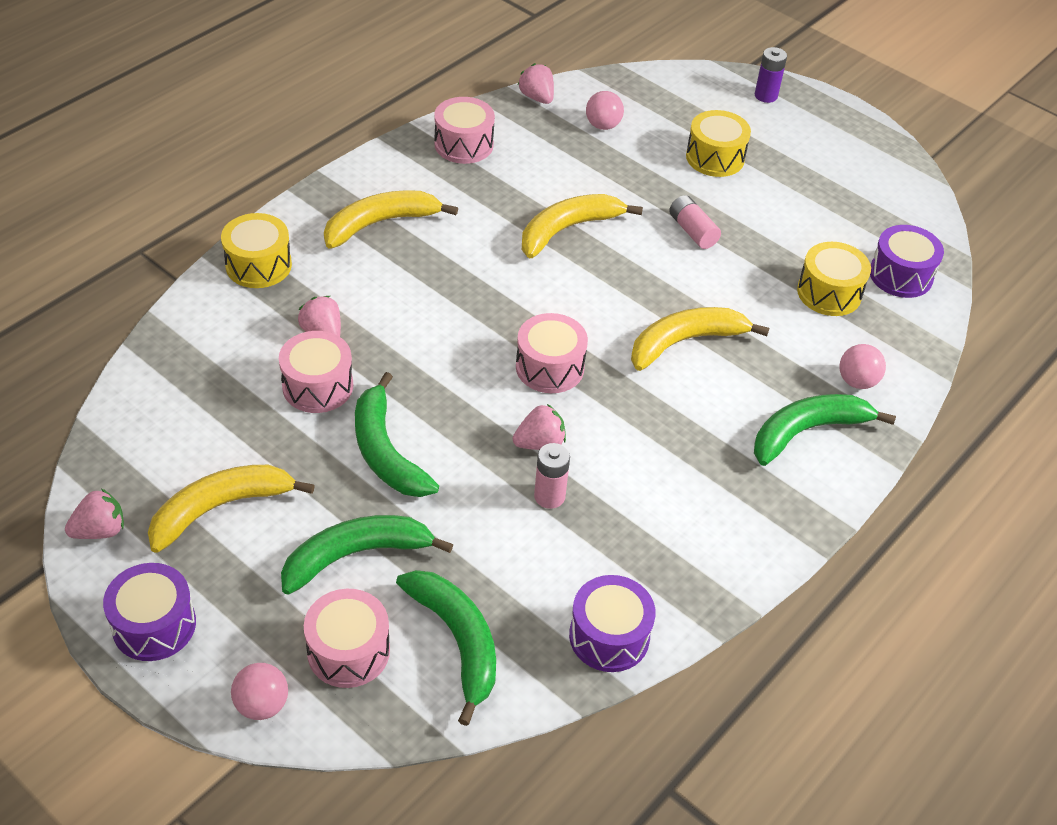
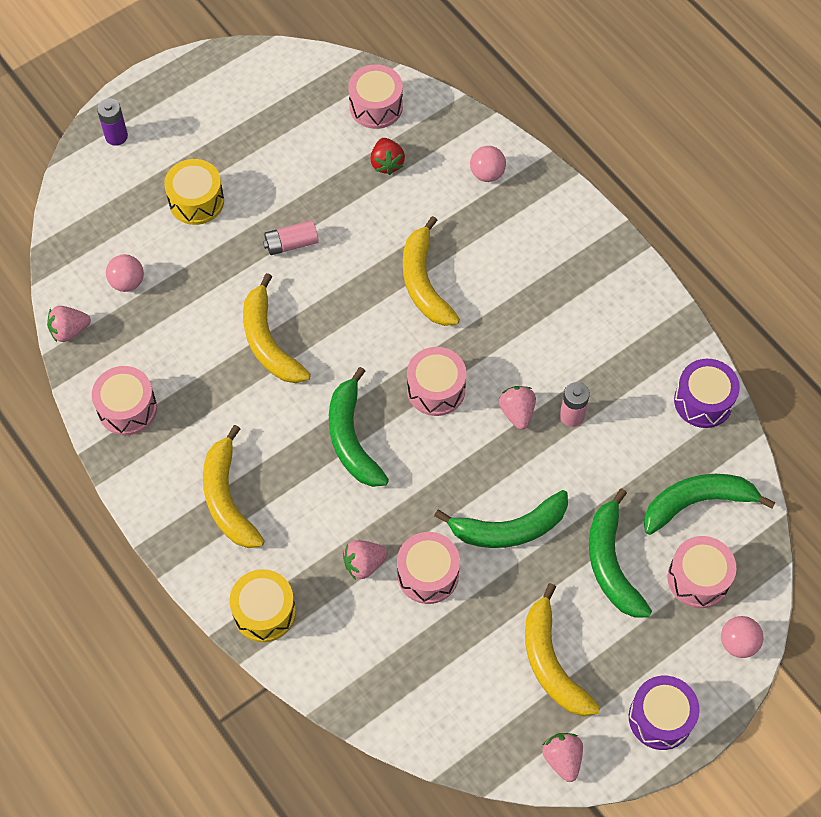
camera: 75 degrees left, 15 degrees up
(807, 431) = (533, 223): green banana -> green banana (352, 438)
(829, 293) = (387, 163): yellow drum -> red strawberry
(901, 275) = (376, 106): purple drum -> pink drum

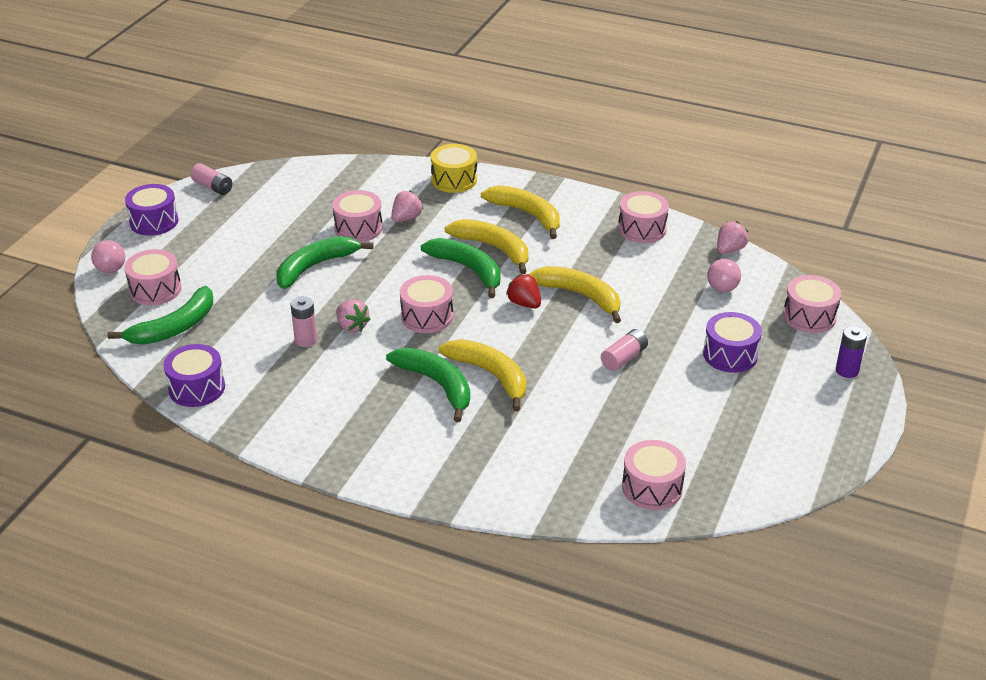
camera: 150 degrees right, 25 degrees down
(84, 209) = (809, 316): none -> pink drum
(196, 201) = (730, 355): yellow drum -> purple drum
(387, 163) = (598, 446): red strawberry -> red strawberry (524, 303)
(487, 174) = (499, 475): pink ball -> none
(551, 662) = (244, 220): yellow banana -> yellow banana (494, 248)
(562, 759) = (213, 187): pink strawberry -> pink battery
(611, 563) = (227, 275): green banana -> green banana (437, 385)

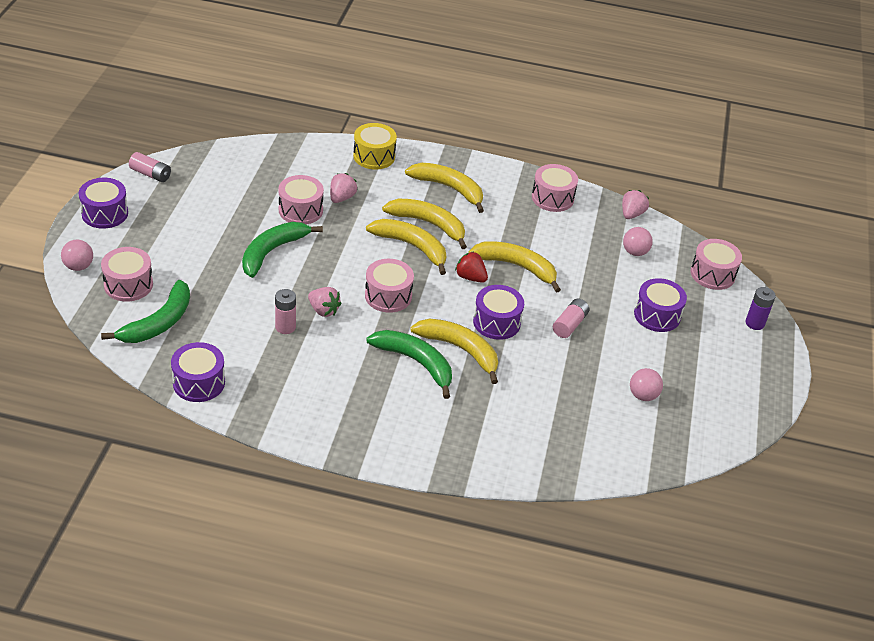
camera: 15 degrees left, 5 degrees up
(468, 270) = (412, 247): green banana -> yellow banana
(540, 350) = (496, 322): none -> purple drum
(652, 488) = (624, 445): pink drum -> none
(689, 437) = (643, 395): none -> pink ball

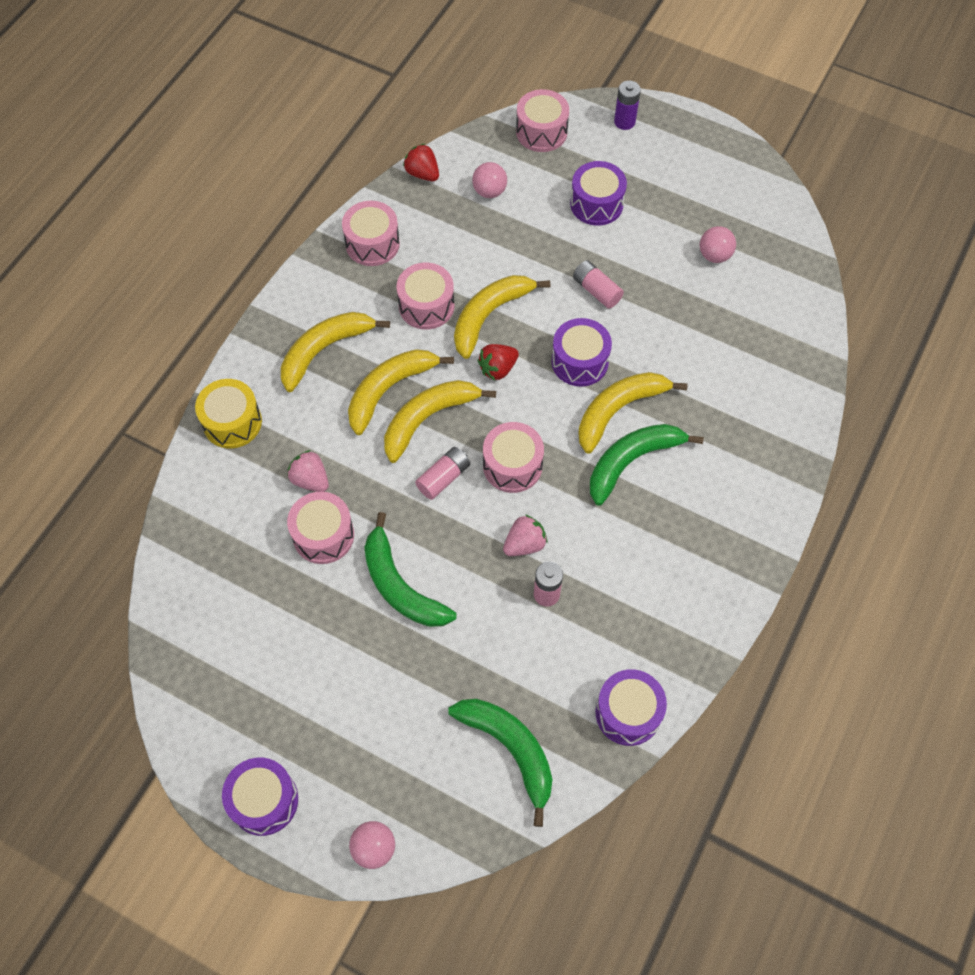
camera: 70 degrees left, 20 degrees up
(128, 285) = (427, 782): pink drum -> pink drum (426, 306)
(150, 174) = (189, 725): pink battery -> pink battery (443, 478)
(631, 214) = (422, 173): pink strawberry -> red strawberry

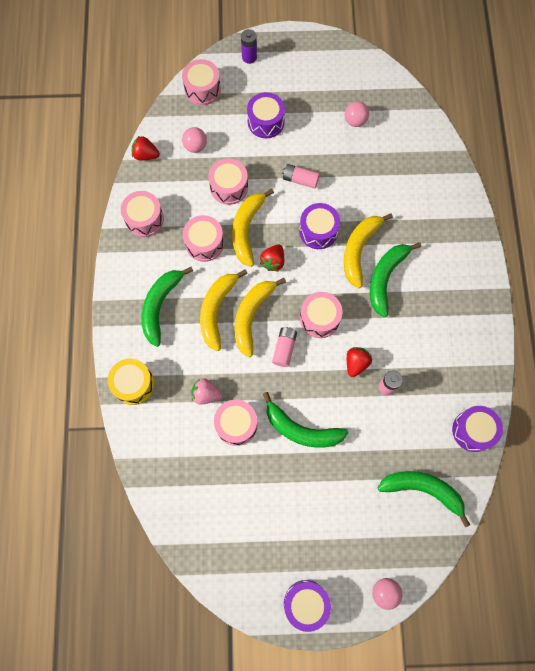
camera: 30 degrees left, 10 degrees up
(325, 350) = (160, 306): yellow banana -> green banana
(500, 256) = (229, 187): none -> pink drum
(524, 544) = (356, 363): pink strawberry -> red strawberry

